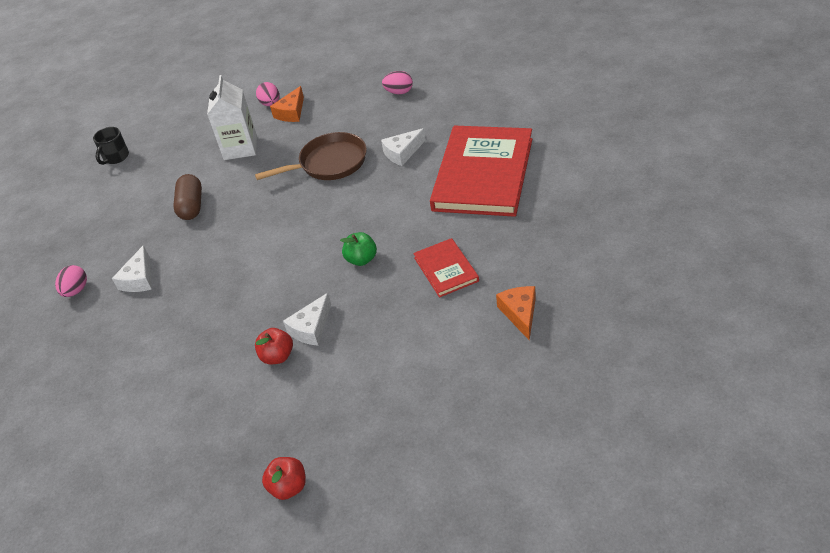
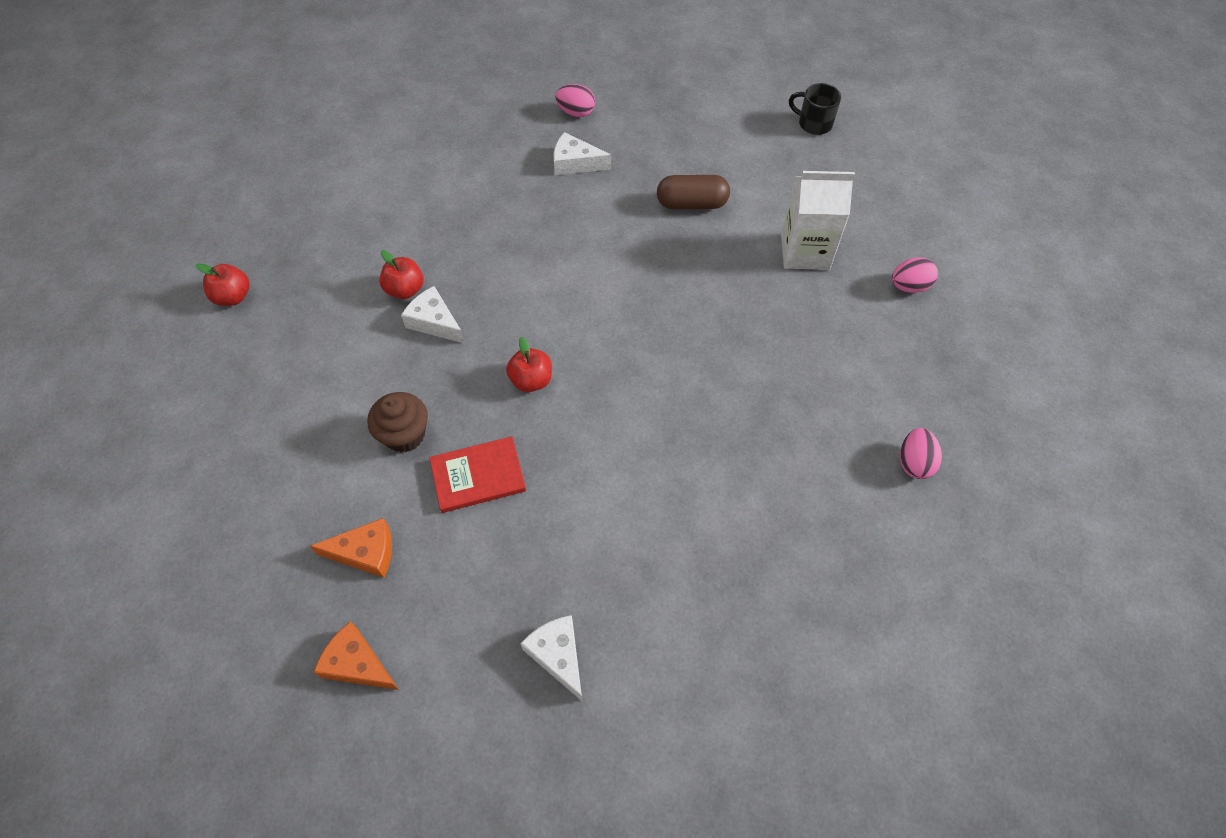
camera: 90 degrees right, 15 degrees up
(291, 112) = (881, 312): orange cheese -> orange cheese (357, 664)
(329, 163) = (743, 354): brown pan -> none
(361, 259) = (531, 380): green apple -> red apple
(402, 153) = (746, 450): white cheese -> white cheese (558, 655)
(419, 318) = (405, 435): none -> brown cupcake
(483, 174) = (665, 556): red book -> none

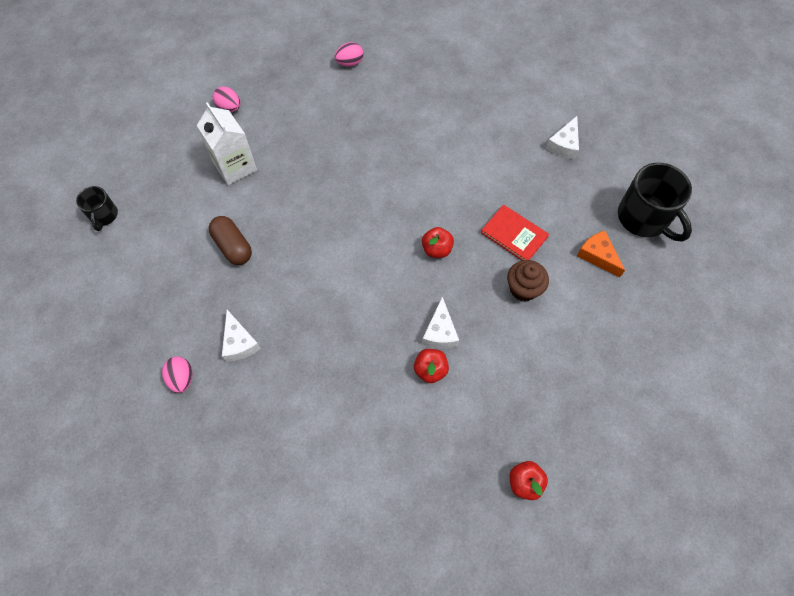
camera: 125 degrees left, 5 degrees up
(357, 664) = (644, 218): orange cheese -> black mug

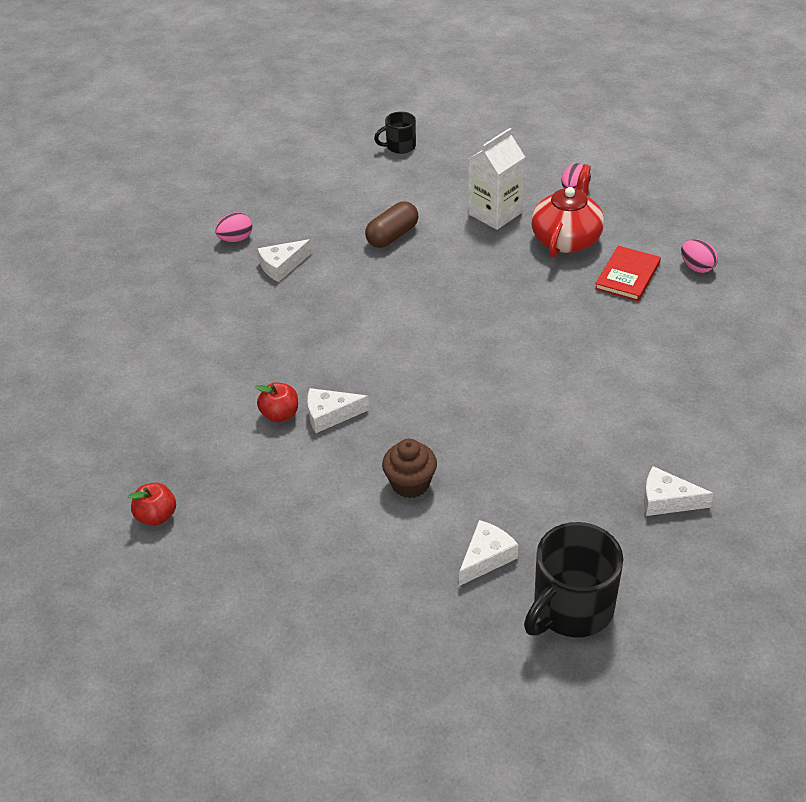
camera: 80 degrees right, 20 degrees down
(287, 128) = (566, 239): none -> red teapot
(436, 249) = (442, 394): red apple -> none
(514, 235) = (489, 464): red book -> red book (627, 276)
(598, 256) = (486, 558): orange cheese -> white cheese

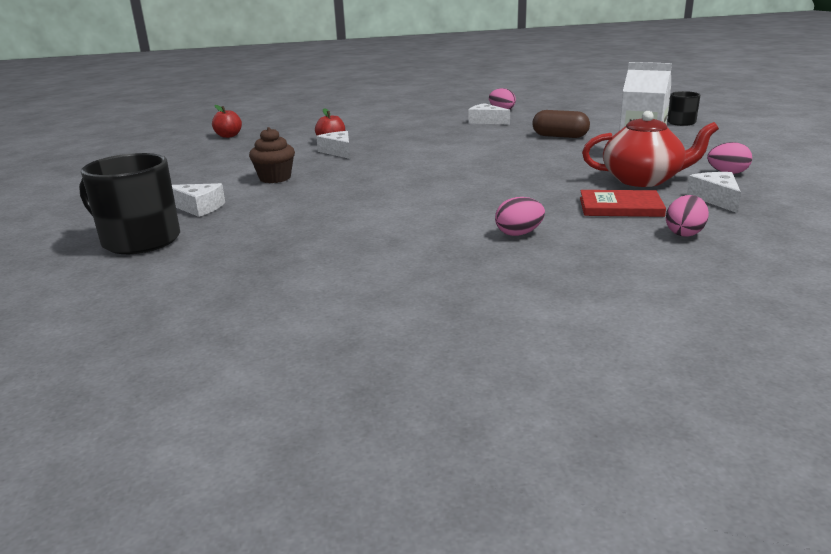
camera: 70 degrees right, 20 degrees down
(663, 348) = (519, 234): none -> pink egg
(667, 500) = (283, 260): white cheese -> white cheese (716, 199)

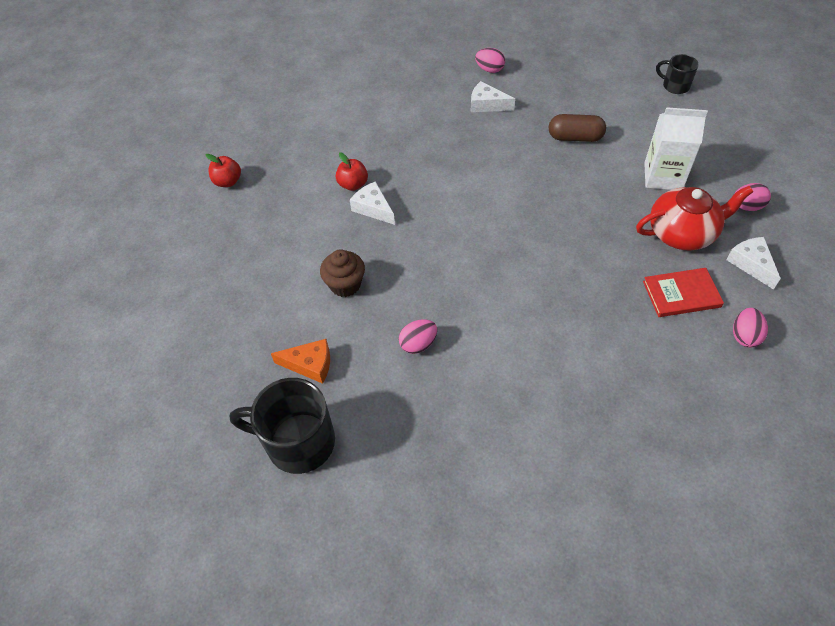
camera: 15 degrees left, 30 degrees up
(198, 207) = (310, 365): white cheese -> orange cheese
(519, 234) = (619, 362): pink egg -> pink egg (418, 344)

